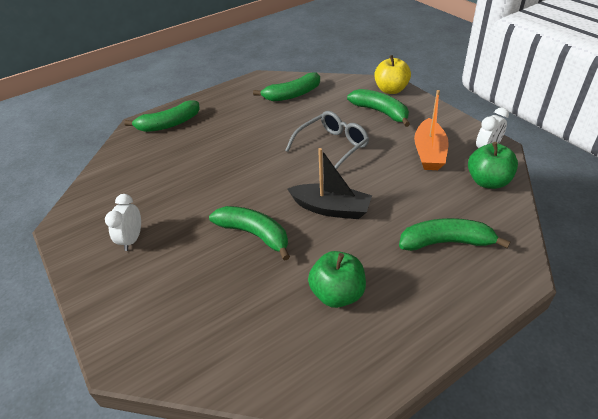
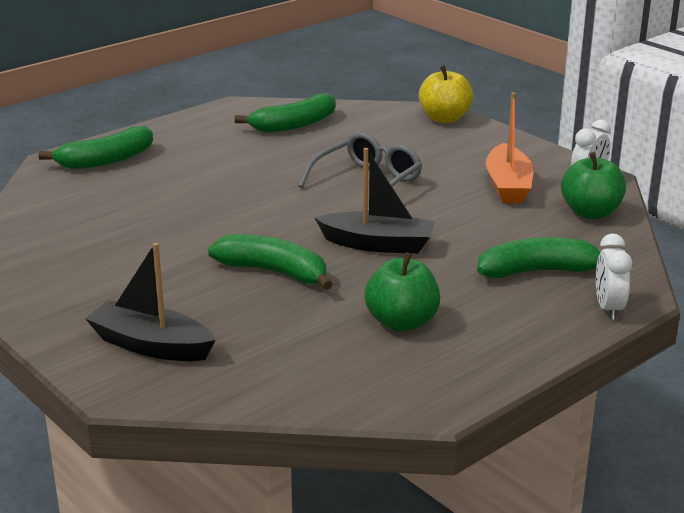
camera: 10 degrees left, 15 degrees down
(132, 239) = (95, 283): white clock -> white clock (608, 308)
(153, 309) = (151, 345): none -> black boat
(380, 112) = (432, 143): green banana -> none

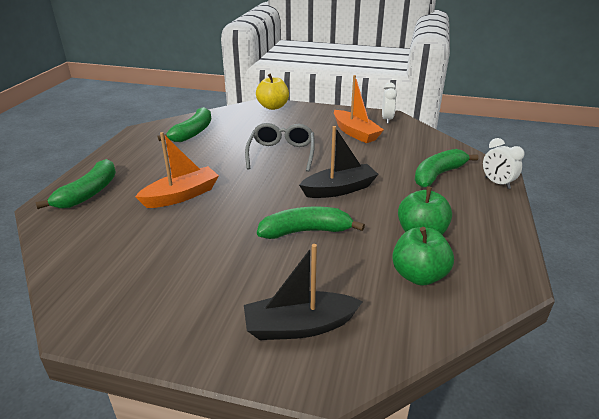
camera: 35 degrees left, 5 degrees up
(192, 192) = (181, 195): none -> orange boat
(590, 213) = (412, 135): green apple -> green apple (418, 275)

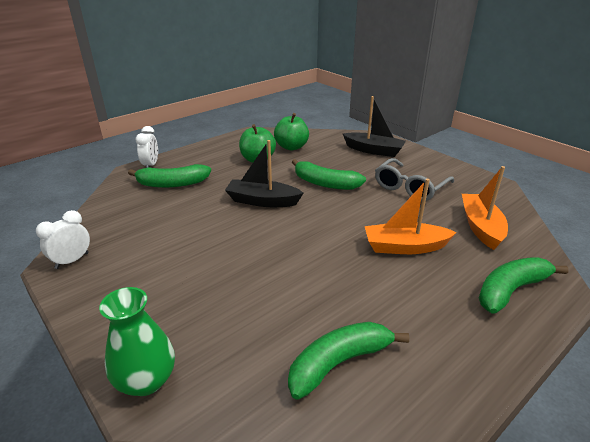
camera: 145 degrees left, 0 degrees up
(273, 107) = (146, 380): yellow apple -> green vase
(281, 153) = (261, 259): grey glasses -> grey glasses (410, 187)
(355, 133) = (144, 255): orange boat -> orange boat (481, 227)

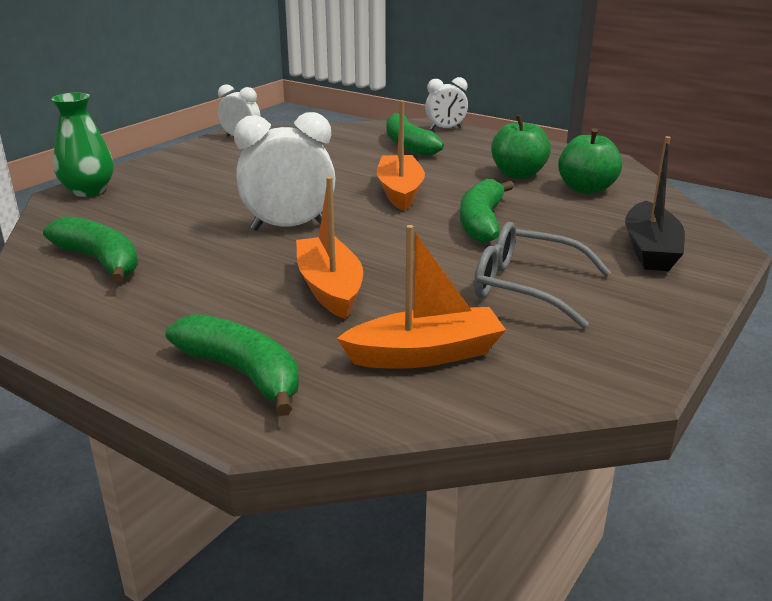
camera: 75 degrees right, 5 degrees down
(262, 201) = (400, 192): black boat -> orange boat
(303, 253) = (289, 227): none -> white clock

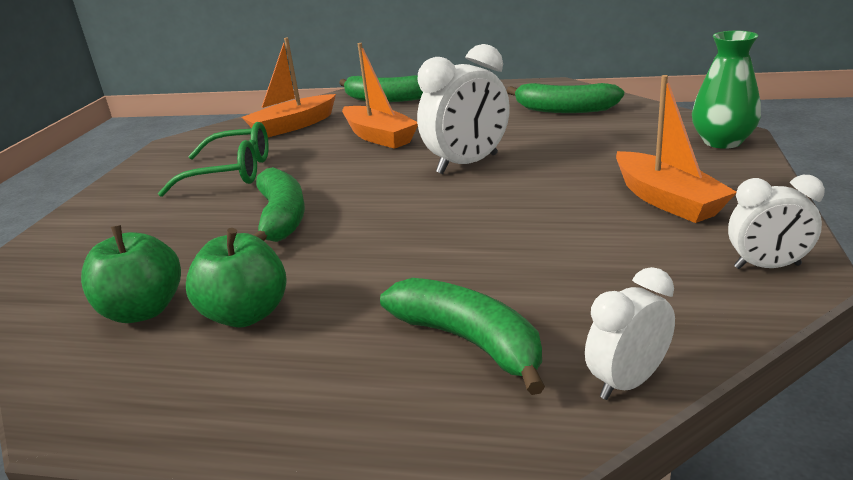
camera: 160 degrees right, 0 degrees up
(400, 192) = (397, 232): orange boat -> orange boat (667, 200)
(445, 129) = (439, 442): white clock -> white clock (627, 382)
(526, 287) = (232, 172): grey glasses -> green glasses
(650, 250) = (105, 233): black boat -> none

